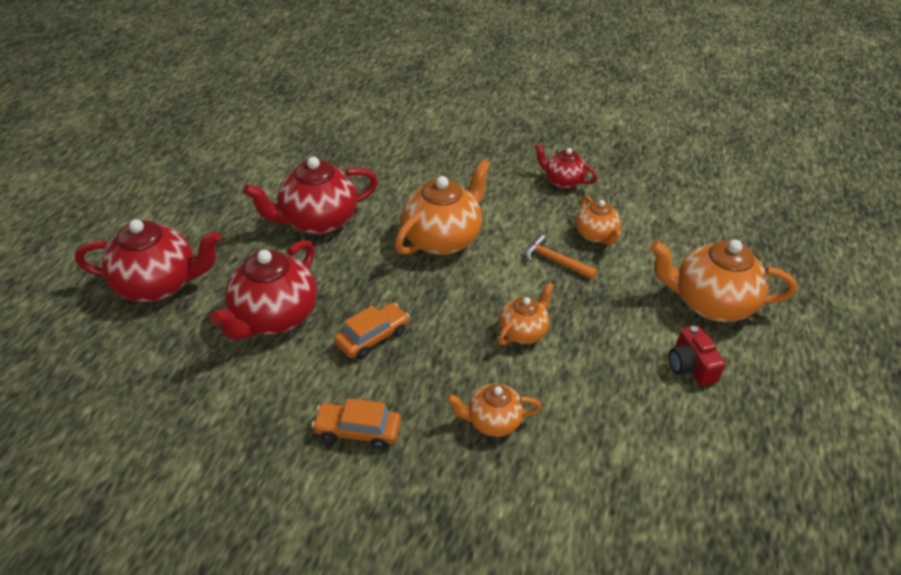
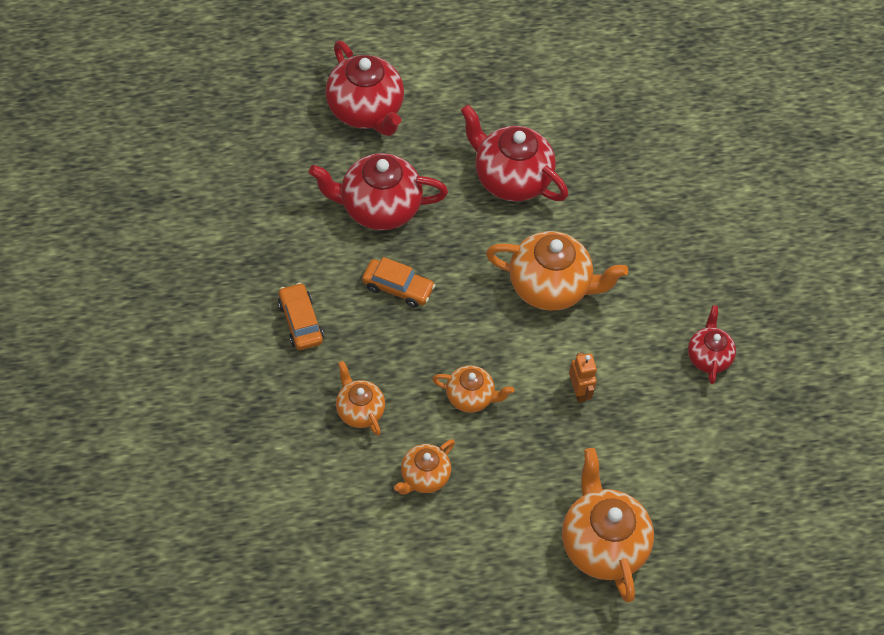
camera: 60 degrees right, 15 degrees up
(555, 261) = (579, 391): orange hammer -> orange robot
(596, 235) = (640, 414): orange teapot -> orange teapot (424, 477)
(691, 366) = (507, 545): red camera -> none

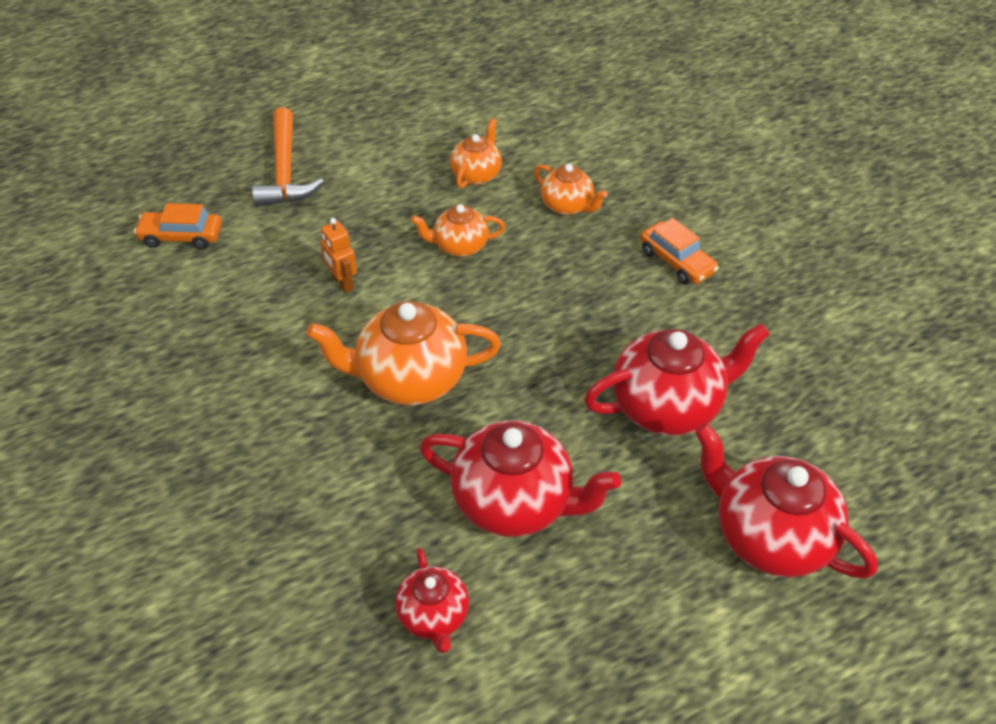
camera: 165 degrees right, 10 degrees down
(398, 288) = (592, 324): orange car -> orange car (181, 237)
(602, 544) = (285, 171): orange teapot -> orange hammer
(708, 357) = (193, 358): red teapot -> red teapot (434, 616)

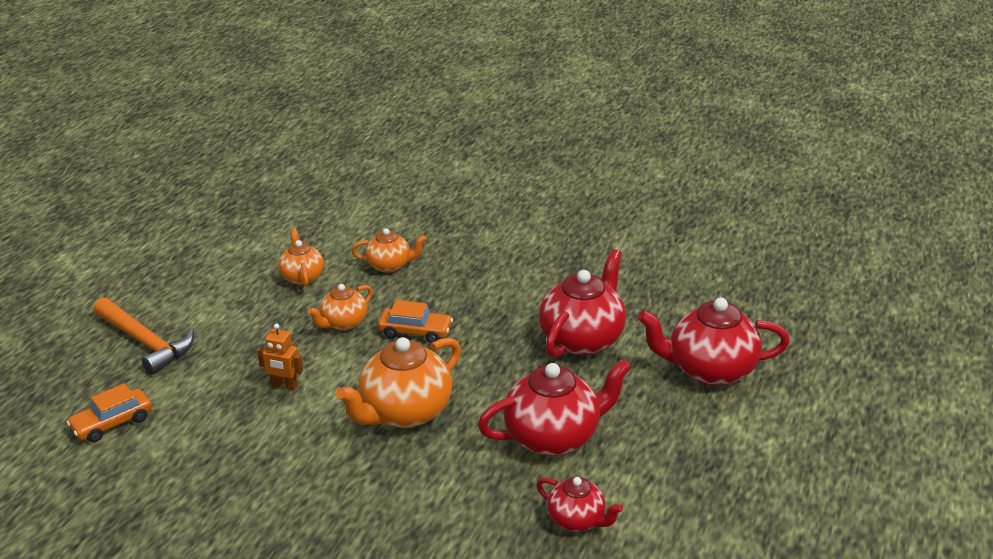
camera: 40 degrees left, 15 degrees down
(677, 261) = (497, 262): orange car -> orange car (415, 332)

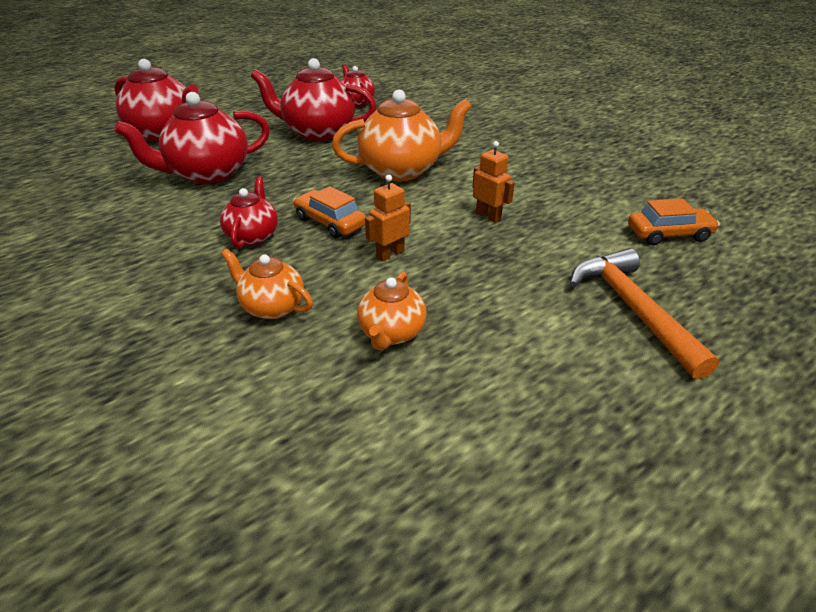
camera: 150 degrees left, 5 degrees up
(343, 323) = (390, 254): orange teapot -> orange robot
(461, 301) = (253, 236): none -> red teapot

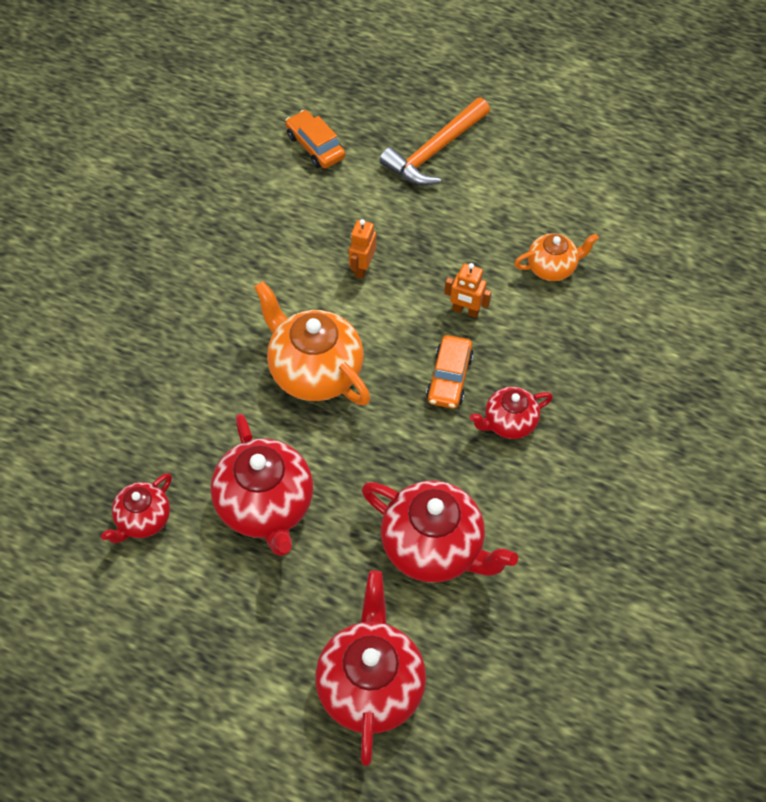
camera: 120 degrees left, 20 degrees up
(272, 307) = (579, 349): orange teapot -> none

